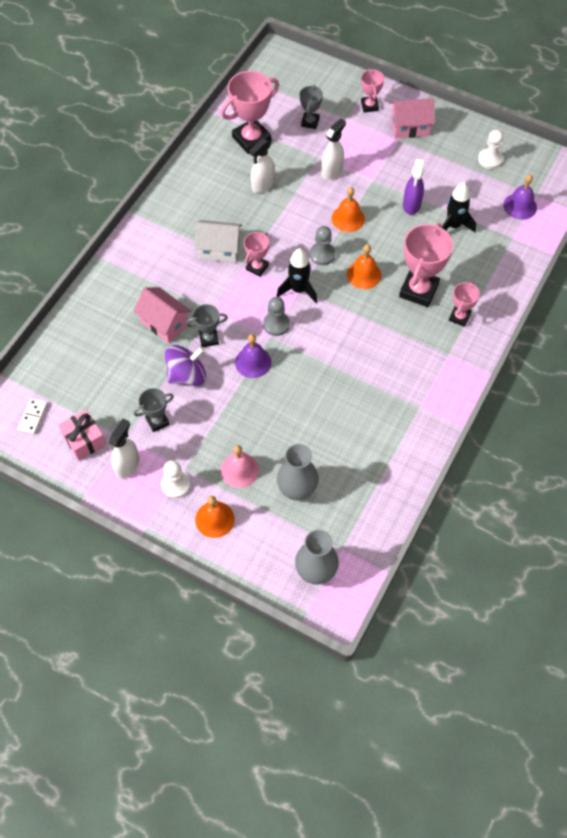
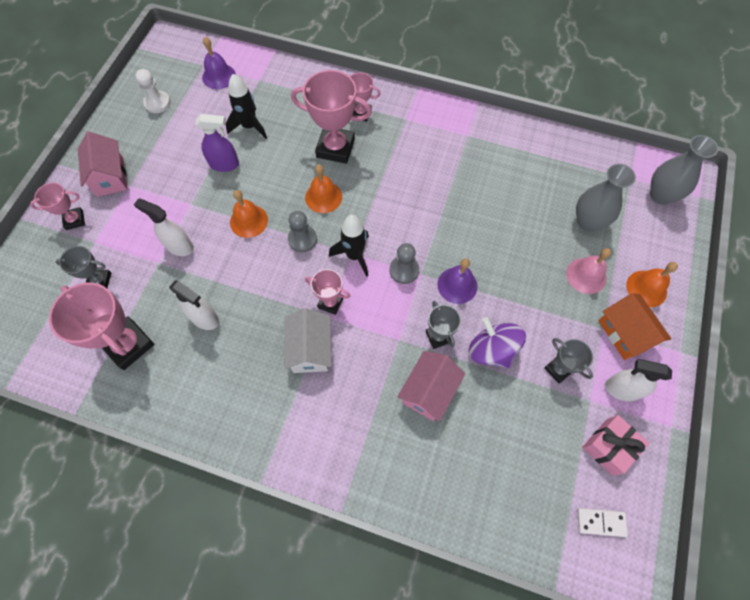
camera: 100 degrees left, 5 degrees up
(175, 485) = (624, 333): white pawn -> orange house

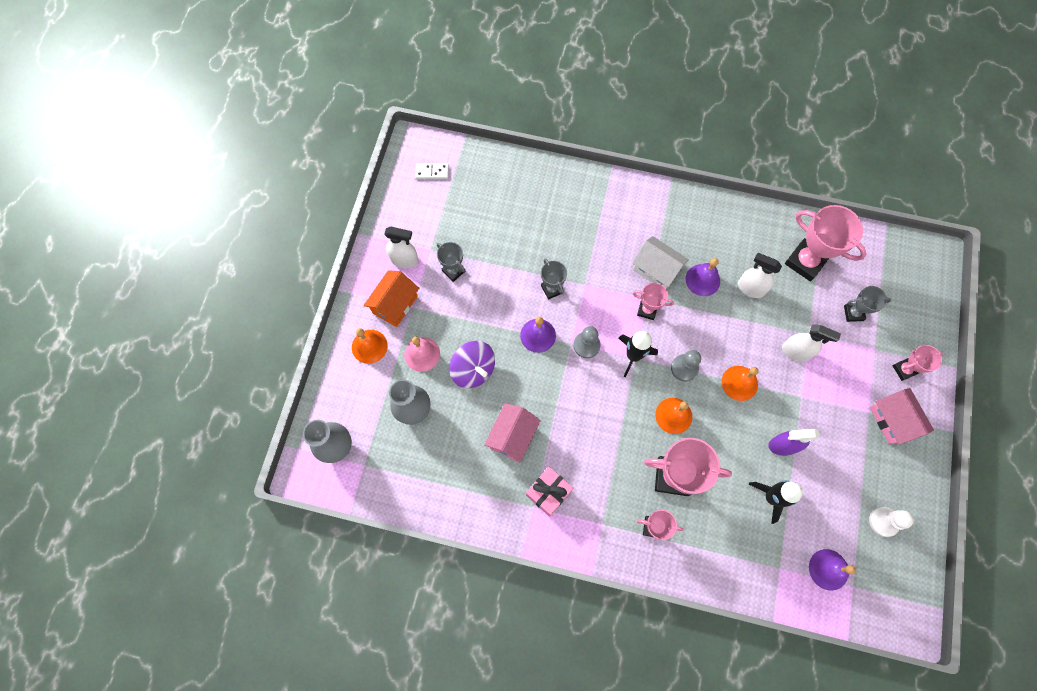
camera: 175 degrees right, 5 degrees up
(257, 333) = (702, 280): none -> purple bell
(310, 349) = (656, 270): white house -> white house turned 45 degrees counterclockwise
(428, 391) = (557, 246): pink house -> pink house (512, 436)
(492, 350) = (507, 281): purple spinning top -> purple spinning top (473, 370)
(609, 447) = (420, 218): pink gift -> pink gift (548, 493)
(624, 333) = (395, 304): orange house -> orange house turned 60 degrees clockwise

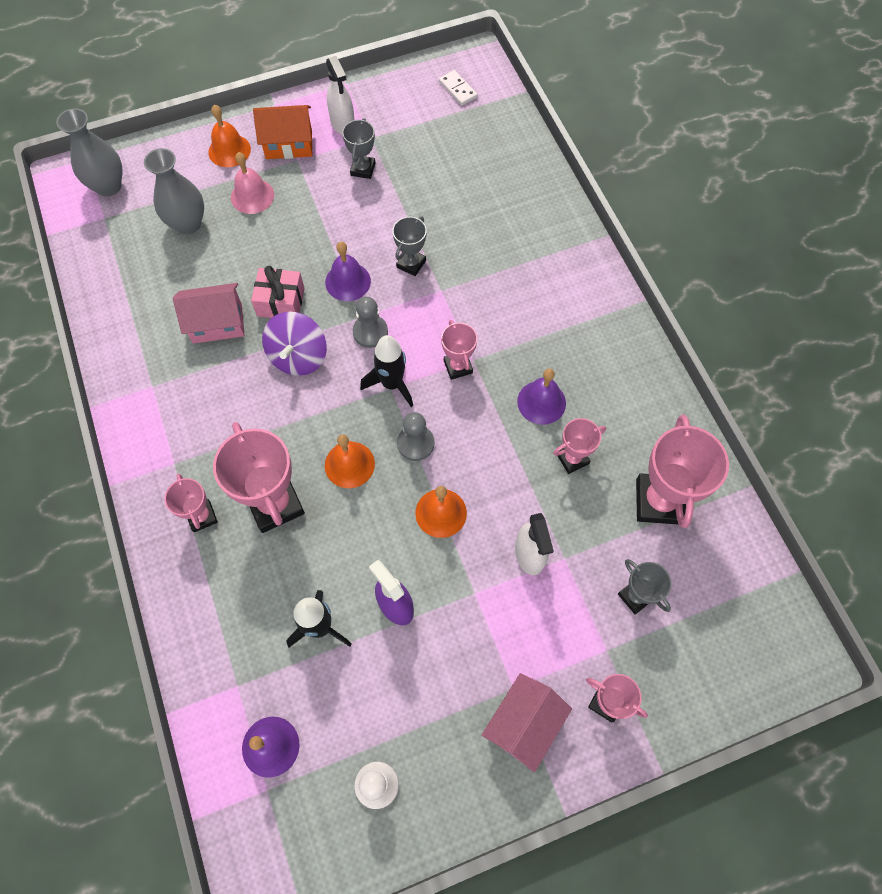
camera: 55 degrees right, 5 degrees down
(473, 370) = (267, 248): purple spinning top -> purple spinning top (298, 356)
(548, 493) = (176, 391): pink gift -> pink gift (281, 302)
(656, 270) = (514, 348): white house -> none
(750, 288) = (572, 459): white spray bottle -> pink trophy

